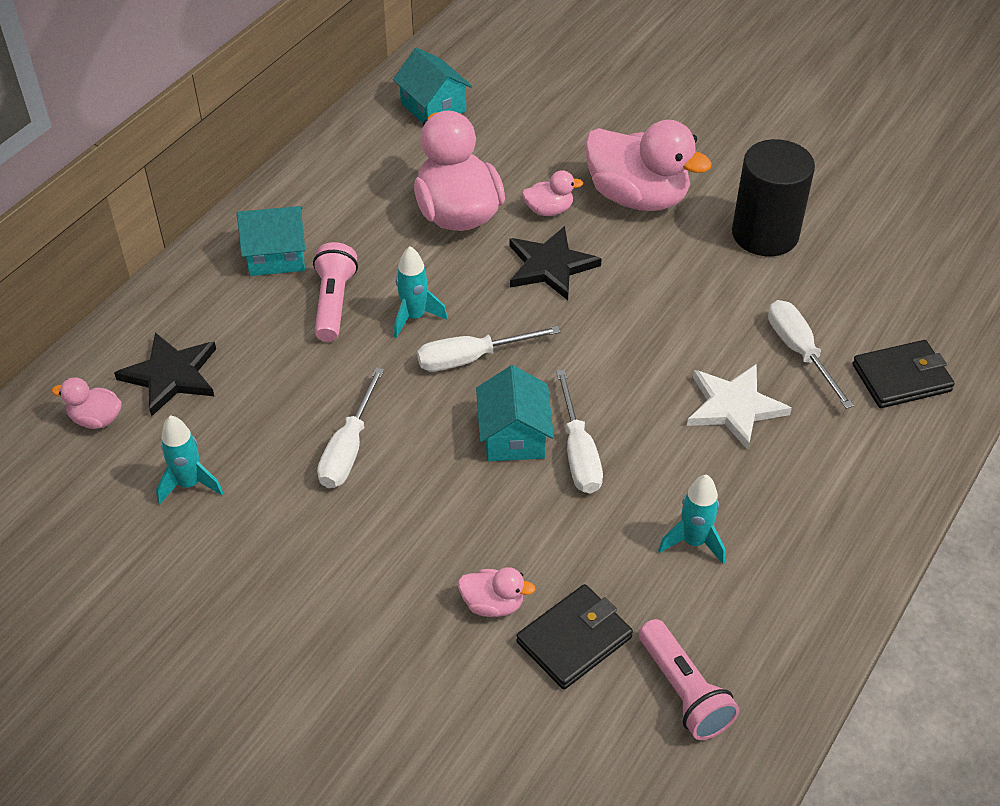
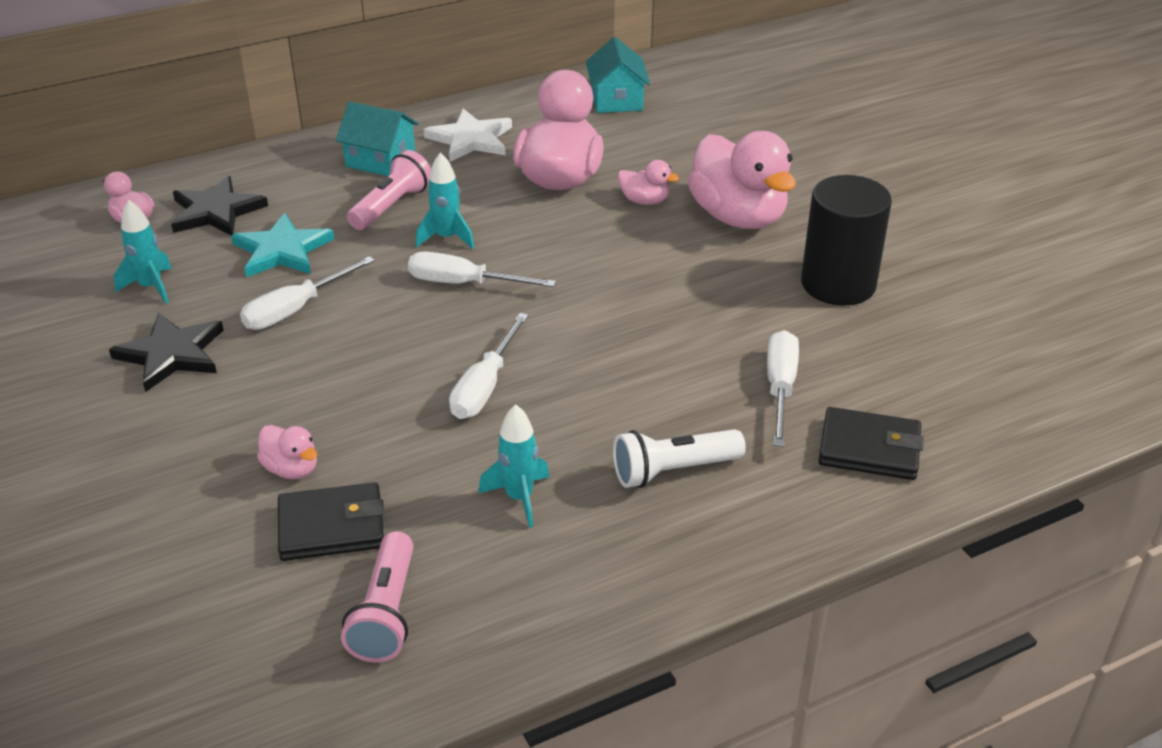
camera: 30 degrees right, 10 degrees down
(277, 392) = (282, 251): none -> turquoise star
(514, 436) = (441, 352): turquoise house -> none
(550, 266) = (603, 241): black star -> black star (171, 354)
(734, 407) = (668, 407): white star -> white star (470, 139)
(784, 463) = (673, 471): none -> white flashlight

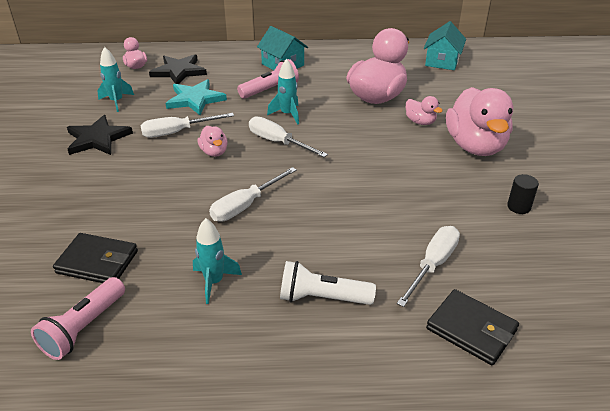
camera: 25 degrees right, 0 degrees up
(291, 469) = (104, 220): pink duck -> pink duck (214, 152)
(470, 139) = (340, 64): white star -> none
(838, 284) = (519, 207): black cylinder -> black cylinder, size x0.43

